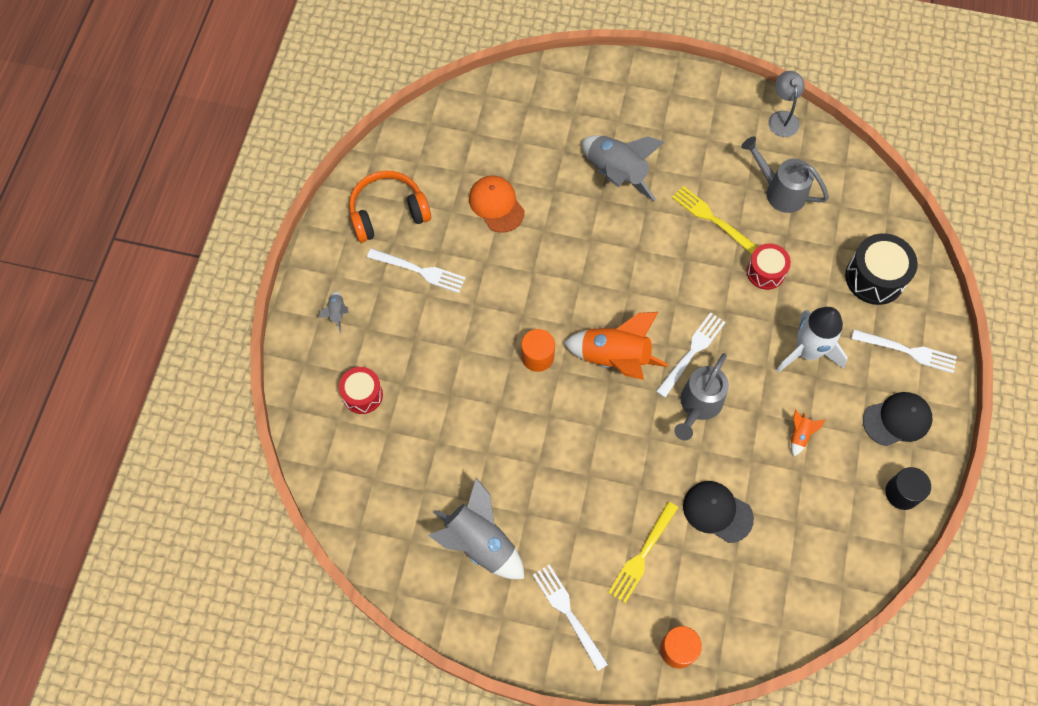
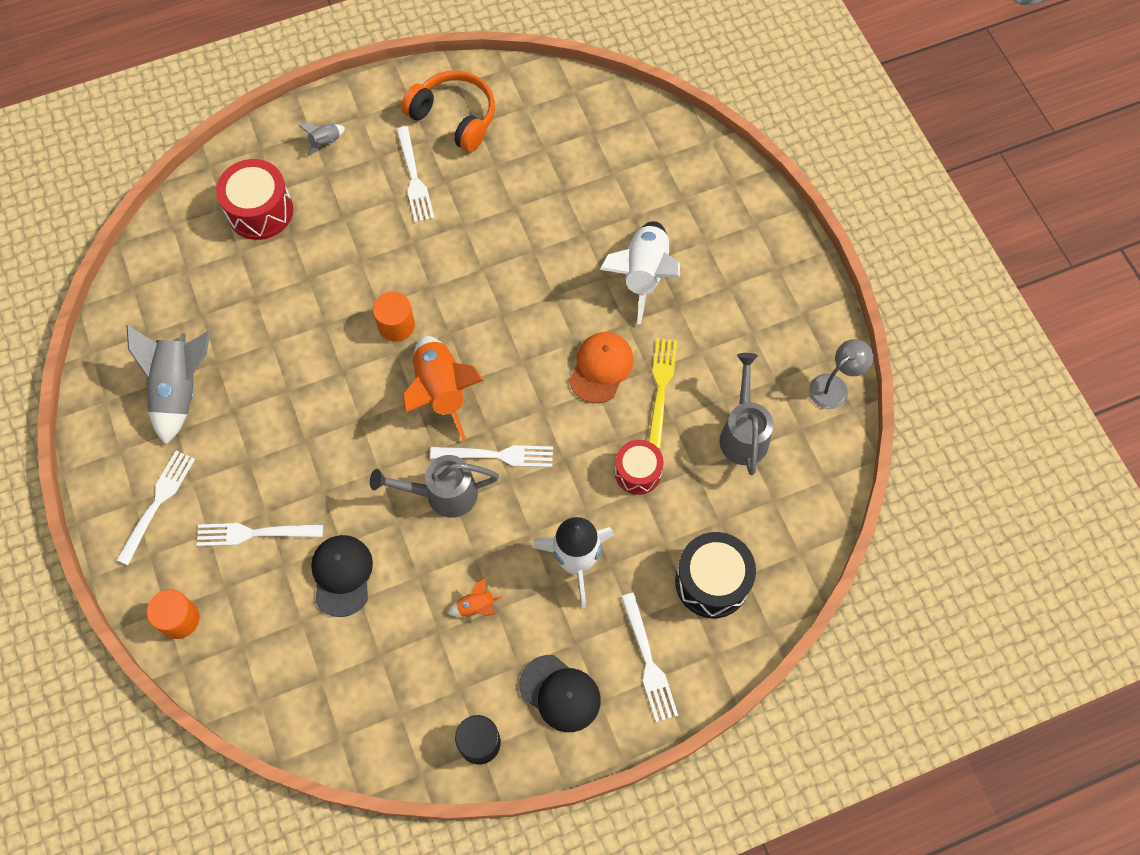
camera: 55 degrees right, 0 degrees up
(362, 395) = (260, 211): red drum -> red drum, size x1.53
(496, 205) = (530, 196): orange cap -> orange cap (601, 368)
(616, 174) = (643, 275): grey rocket -> white rocket
(642, 555) = (254, 533): yellow fork -> white fork

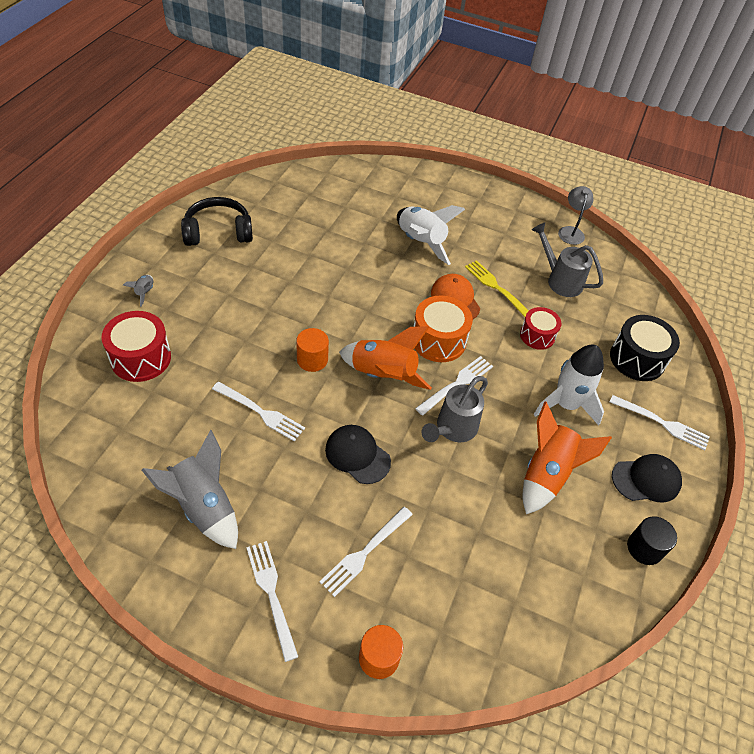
camera: 50 degrees left, 15 degrees down
(342, 575) = (451, 527): black cap -> black cap (357, 455)
(414, 178) = (229, 276): white fork -> white fork (260, 412)
(454, 117) = (218, 232): orange headphones -> black headphones
(476, 606) = (547, 474): orange rocket -> orange rocket, size x2.28
(532, 398) = (438, 340): none -> orange drum

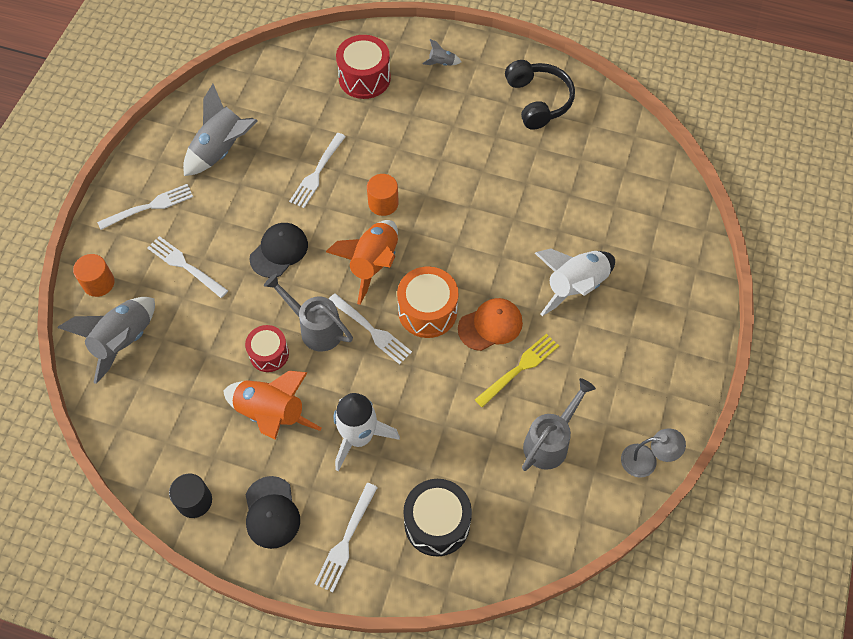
camera: 90 degrees right, 10 degrees up
(462, 624) = (123, 341): none -> grey rocket
(537, 335) = (453, 411): red drum -> red drum (269, 354)

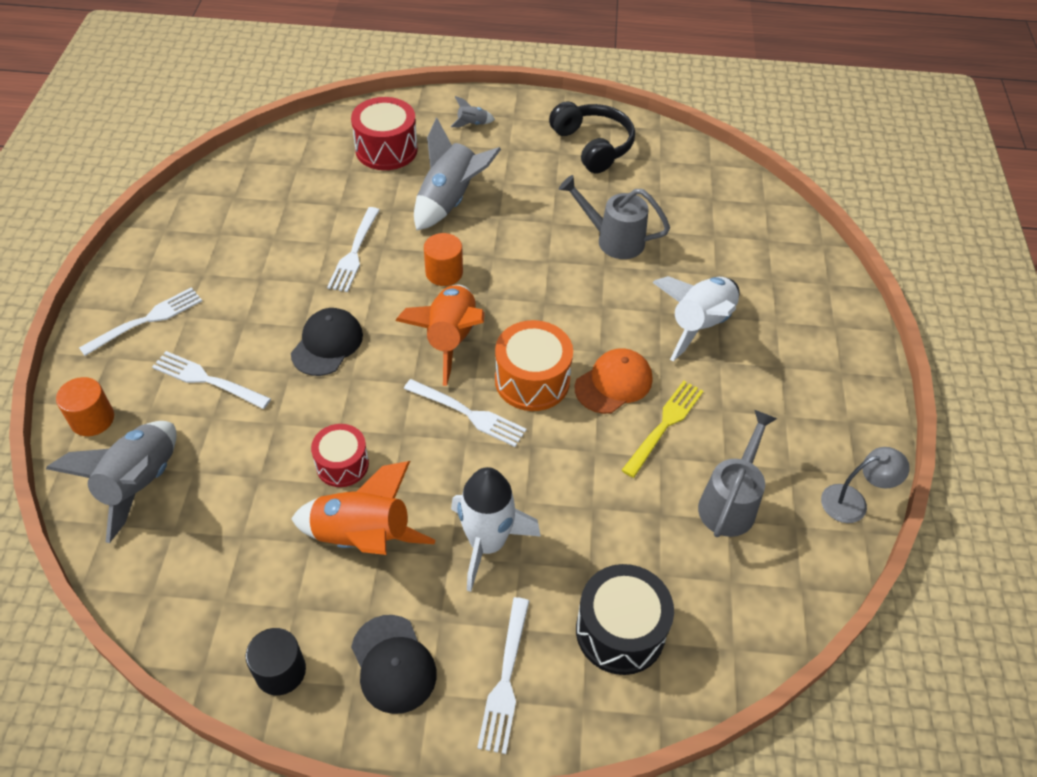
camera: 15 degrees left, 10 degrees down
(222, 150) = (229, 246): grey rocket -> grey rocket (450, 201)
(316, 328) = (396, 424): grey watering can -> grey watering can (613, 240)

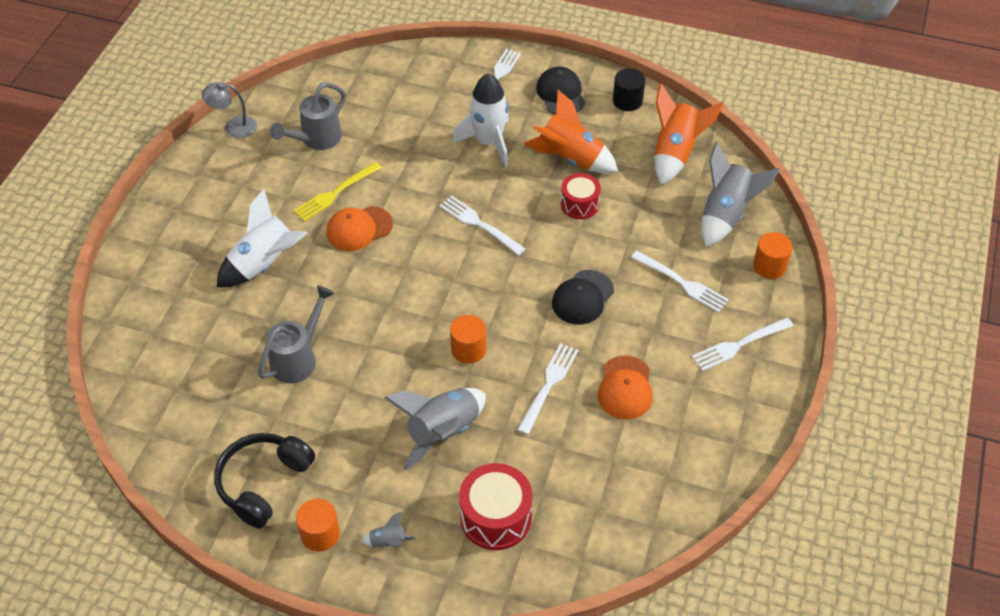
camera: 165 degrees left, 0 degrees up
(275, 261) = (625, 388): none -> orange cap
(450, 339) = (478, 285): orange rocket -> orange rocket (675, 153)
(529, 122) = (320, 534): none -> orange cylinder
(532, 380) = (422, 241): orange drum -> none
(593, 146) = (263, 483): black headphones -> black headphones turned 45 degrees clockwise
(613, 240) = (298, 358): grey watering can -> grey watering can turned 90 degrees counterclockwise
(620, 631) = (421, 88): black drum -> none

